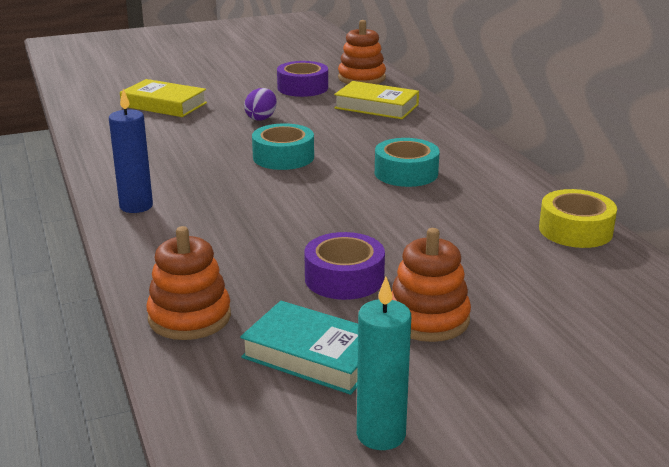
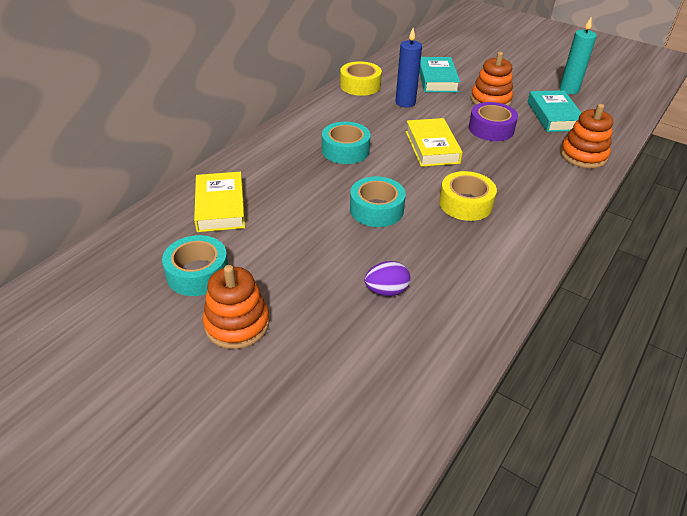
camera: 125 degrees left, 15 degrees up
(136, 206) = (527, 236): blue candle -> blue candle (405, 102)
(164, 104) = (334, 354): yellow book -> yellow book (432, 147)
(227, 197) = (465, 204): none -> yellow tape
(261, 118) = (308, 260): purple egg -> purple egg (386, 291)
(302, 88) = (198, 273): purple tape -> turquoise tape
(361, 78) = (137, 246): orange stacking toy -> orange stacking toy (237, 324)
(550, 301) = (437, 79): none -> turquoise book

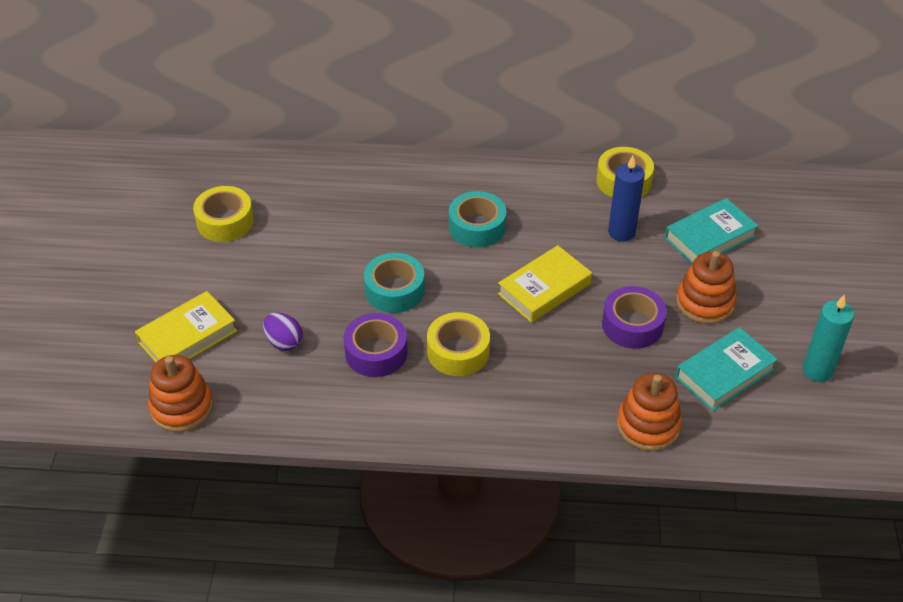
camera: 60 degrees right, 5 degrees up
(198, 273) = (225, 221): turquoise tape -> yellow tape
(220, 206) = (317, 189): yellow book -> yellow book (187, 336)
(237, 324) = (186, 271): orange stacking toy -> orange stacking toy (182, 407)
(437, 243) = (376, 352): none -> purple tape

